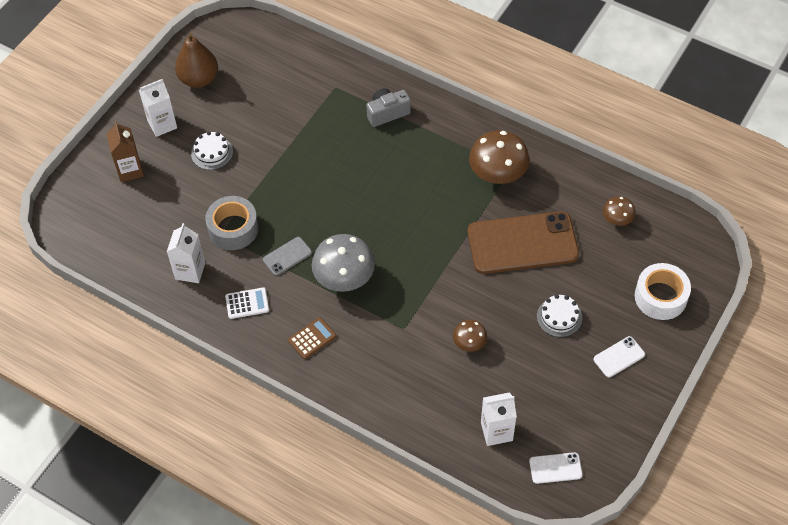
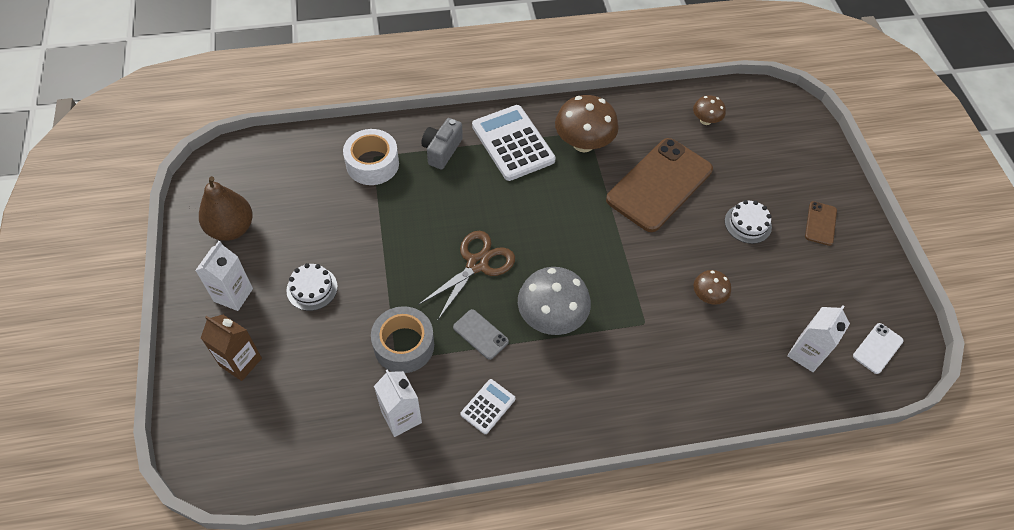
camera: 45 degrees left, 0 degrees up
(287, 256) = (480, 334): grey phone -> grey phone turned 60 degrees counterclockwise
(312, 338) = (579, 393): brown calculator -> none
(331, 209) = (477, 264): none -> brown scissors
(444, 140) = (513, 143): none -> white calculator
(619, 357) = (820, 223): white phone -> brown phone
(660, 297) = (796, 157): white tape -> white tape (372, 164)

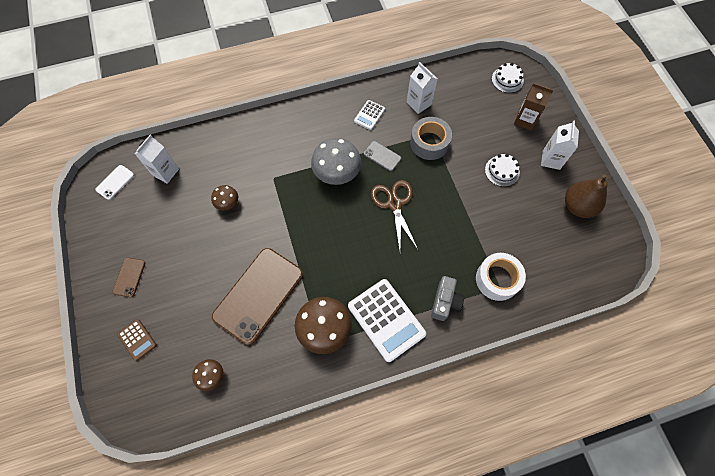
camera: 175 degrees right, 10 degrees up
(477, 264) = (394, 204): brown scissors -> brown scissors turned 135 degrees clockwise
(748, 224) = (189, 268): white cake -> white cake (507, 79)
(793, 161) = (137, 339): none -> brown calculator

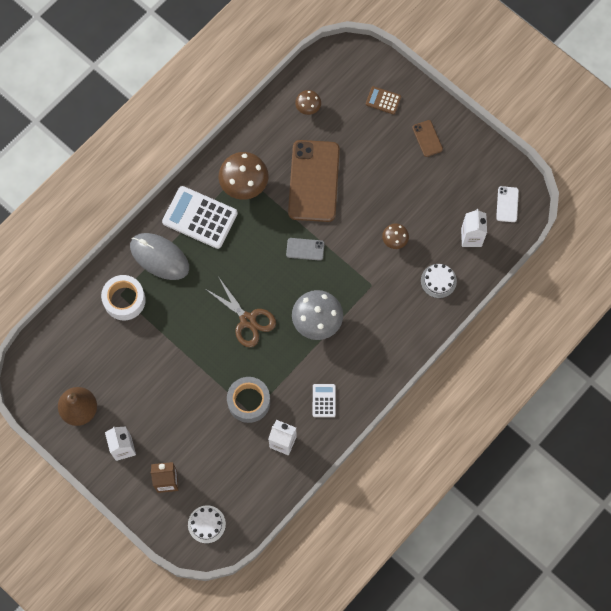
camera: 150 degrees right, 5 degrees up
(382, 156) = (286, 362): grey phone -> grey phone (305, 249)
(445, 302) = (159, 257): grey camera -> grey mouse
(502, 171) = (165, 409): white cake -> white cake (438, 281)

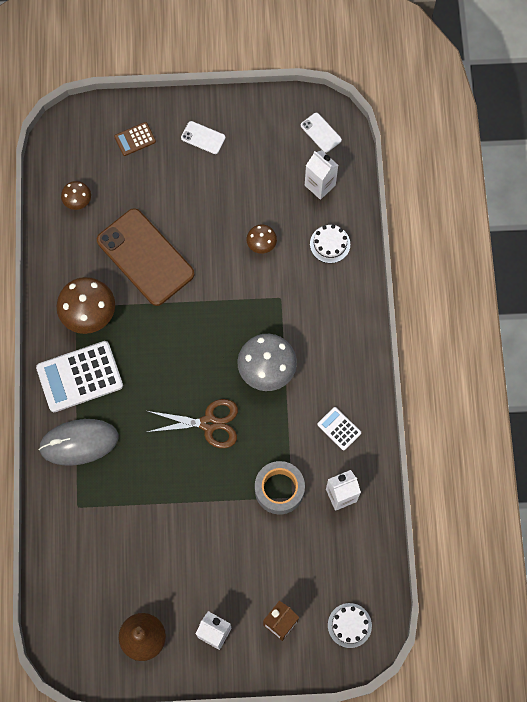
camera: 45 degrees left, 0 degrees up
(124, 300) = (86, 508): white tape -> none
(305, 249) = (196, 320): grey phone -> none
(427, 138) = (203, 138): brown phone -> white phone

